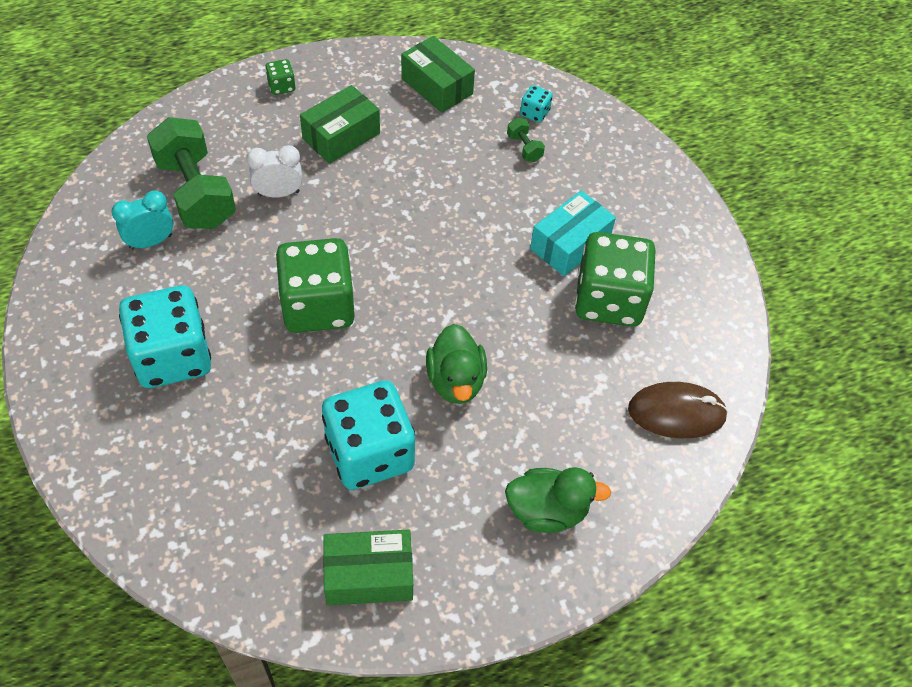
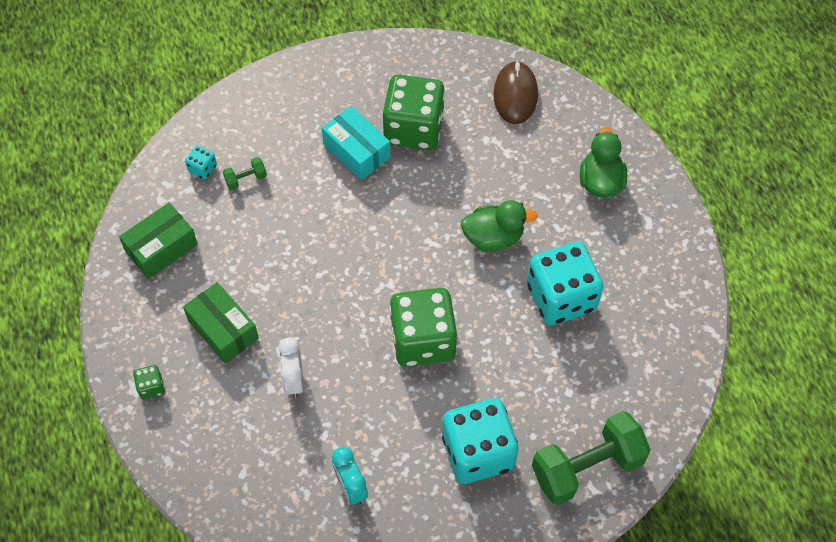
camera: 85 degrees left, 5 degrees up
(196, 193) = (291, 453): green dumbbell -> green dumbbell (587, 467)
(369, 575) = (659, 295): green box -> none

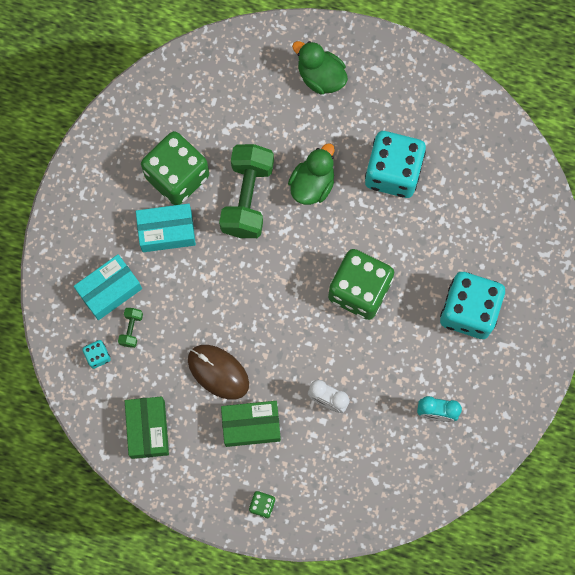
camera: 55 degrees left, 15 degrees up
(269, 141) = (109, 290): none -> turquoise box
(515, 94) = (202, 82): brown mouse -> brown mouse (218, 372)
(587, 467) = (528, 247): green dumbbell -> green dumbbell (247, 198)

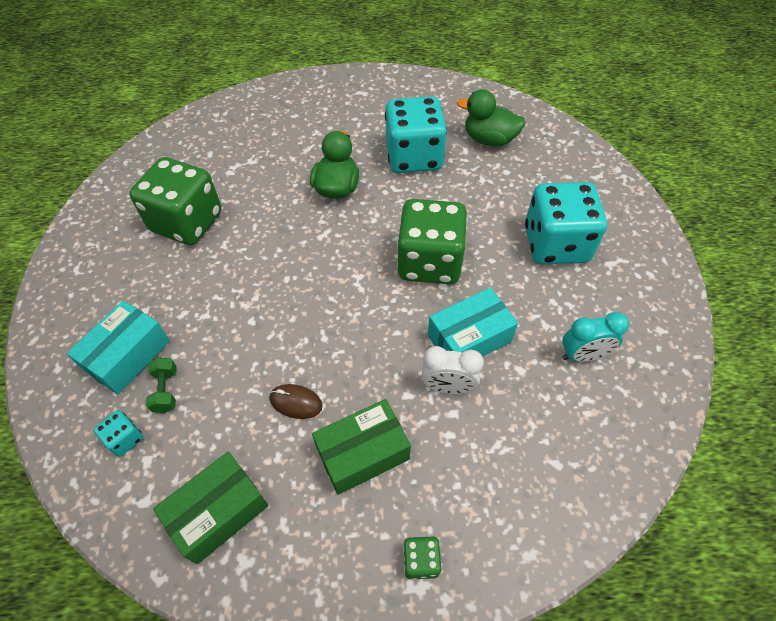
camera: 20 degrees left, 20 degrees down
(148, 429) = (218, 512): green box -> green box turned 75 degrees clockwise
(167, 231) = (187, 274): turquoise box -> turquoise box (469, 339)
(218, 372) = (296, 402): brown mouse -> brown mouse, size x0.57
(247, 198) = (271, 218): green dumbbell -> none
(320, 77) = (311, 110): green duck -> green duck (489, 139)

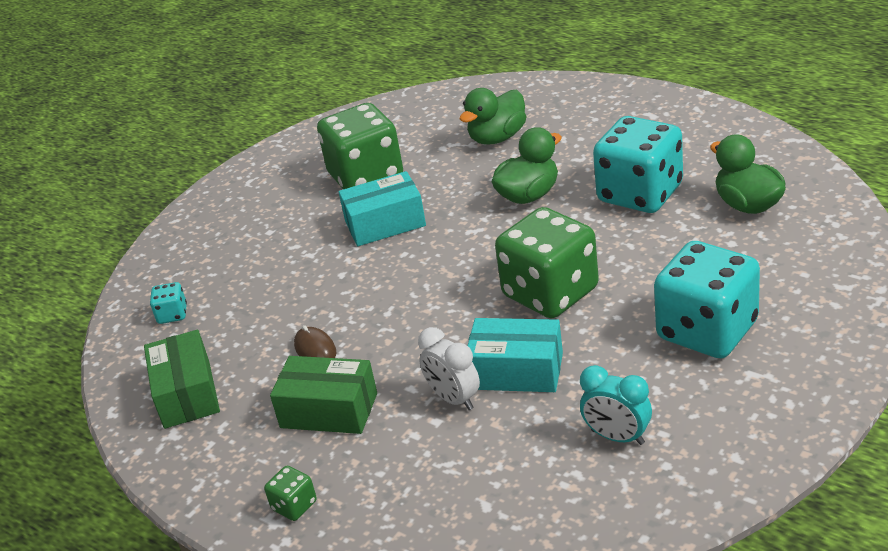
camera: 45 degrees right, 20 degrees down
(128, 355) = (227, 259): turquoise box -> turquoise box (385, 223)
(166, 390) = (230, 295): green dumbbell -> none
(218, 512) = (187, 394): green box -> green box turned 75 degrees clockwise
(266, 148) = (497, 138): none -> green duck

